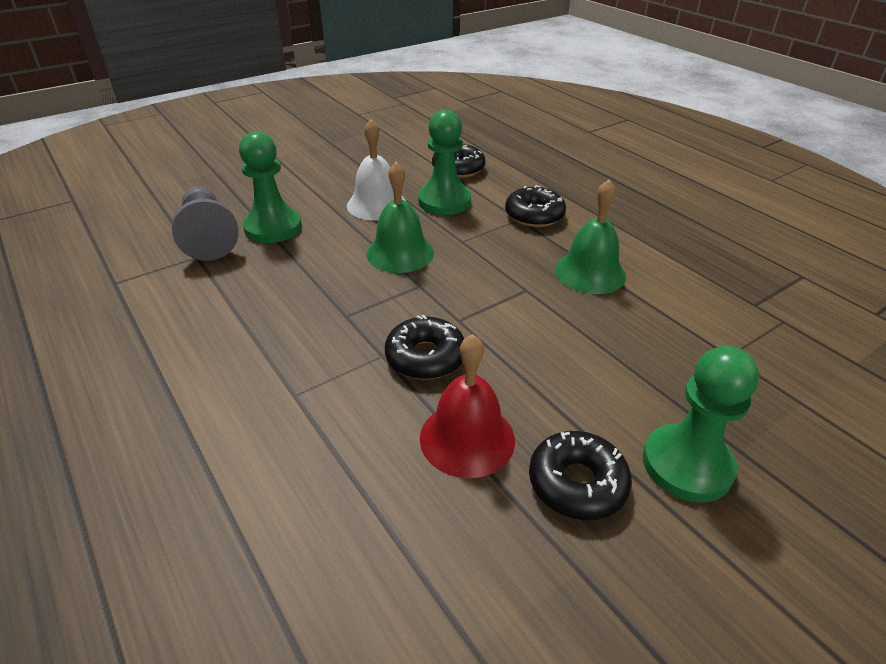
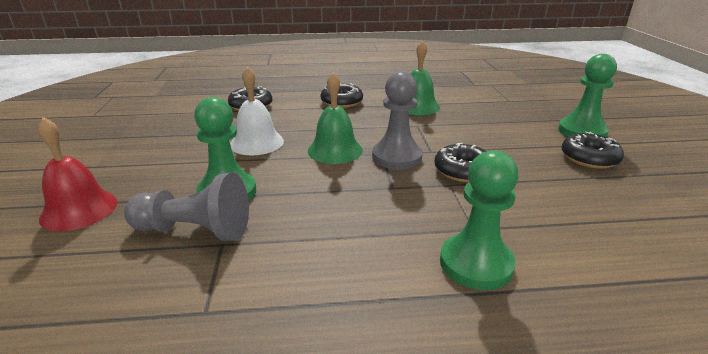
camera: 60 degrees left, 10 degrees down
(420, 298) = (397, 157): none -> grey pawn
(444, 201) = (287, 120): green pawn -> green pawn (476, 263)
(467, 438) = (545, 177): red bell -> red bell (79, 210)

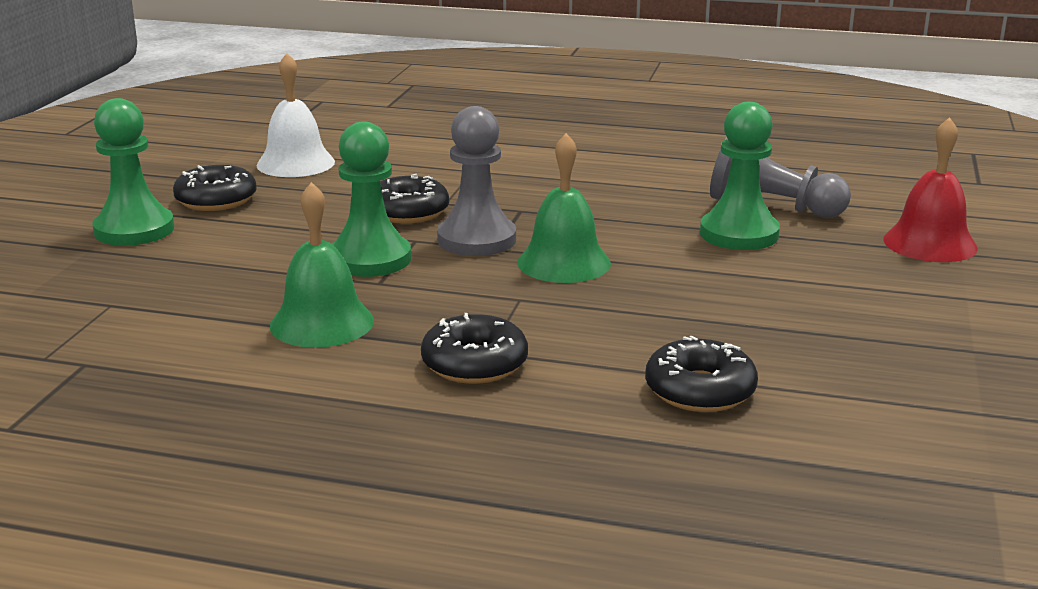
camera: 160 degrees left, 5 degrees down
(256, 142) = (693, 295): white bell -> white bell (295, 163)
(476, 263) = (502, 154): green pawn -> green pawn (370, 259)

